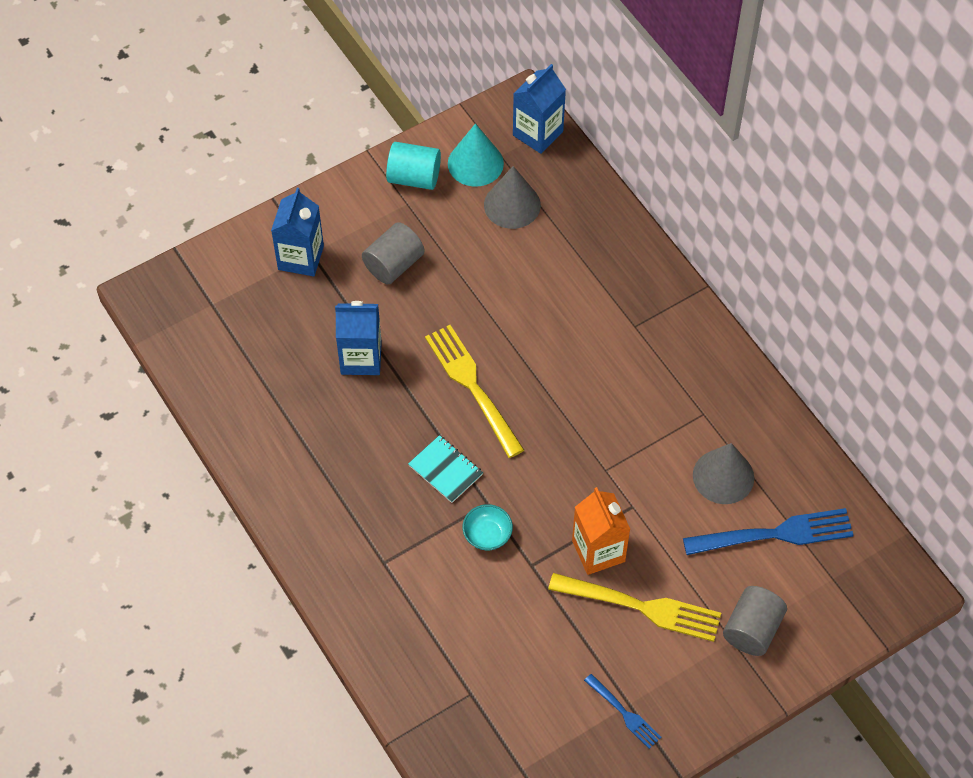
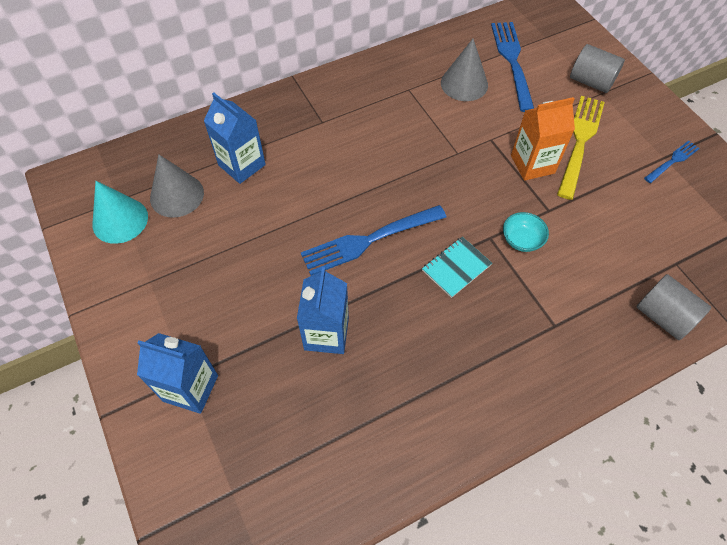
camera: 85 degrees left, 0 degrees up
(393, 264) = (220, 297): grey cylinder -> grey cylinder (663, 316)
(414, 177) = (119, 273): turquoise cylinder -> none
(473, 387) = (370, 240): yellow fork -> blue fork
(538, 133) = (103, 170): blue carton -> blue carton (242, 165)

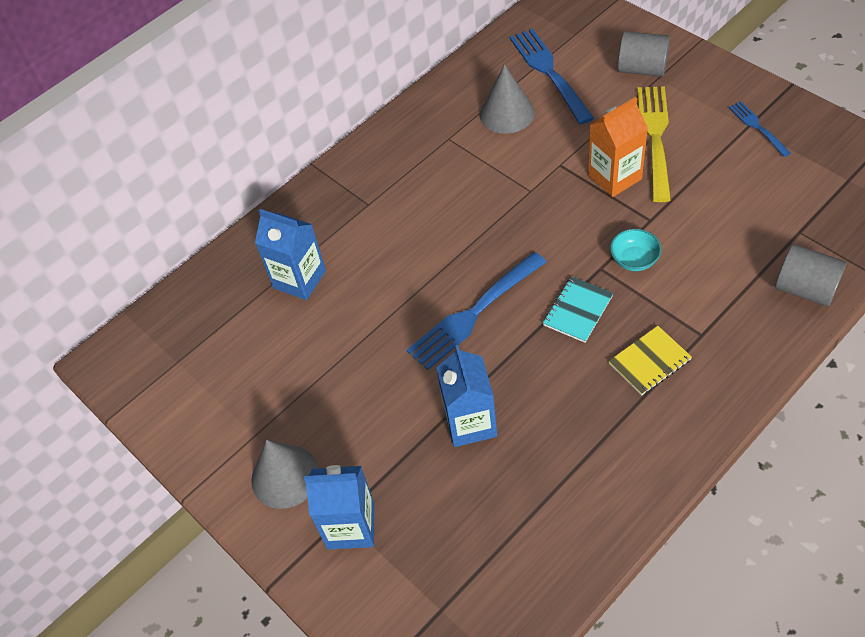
camera: 10 degrees left, 5 degrees down
(120, 220) = (190, 382): turquoise cone -> none
(177, 195) = (241, 335): grey cone -> grey cone (285, 476)
(500, 334) = (649, 362): none -> yellow notebook
(672, 161) = (758, 127): blue fork -> blue fork turned 60 degrees counterclockwise

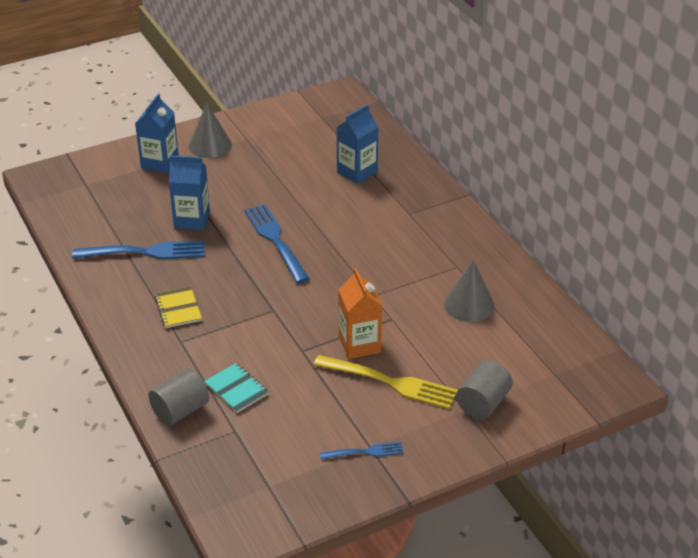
camera: 100 degrees right, 15 degrees down
(550, 73) = (507, 343): blue fork -> blue fork (144, 252)
(577, 310) = (244, 288): turquoise notebook -> turquoise notebook (236, 389)
(634, 260) = (269, 329): turquoise bowl -> none

